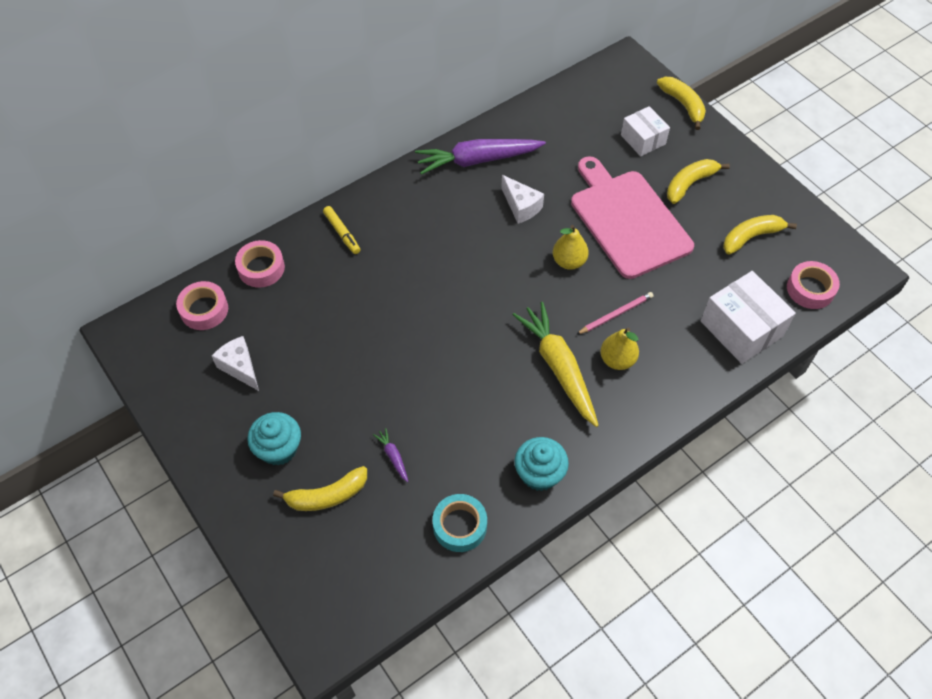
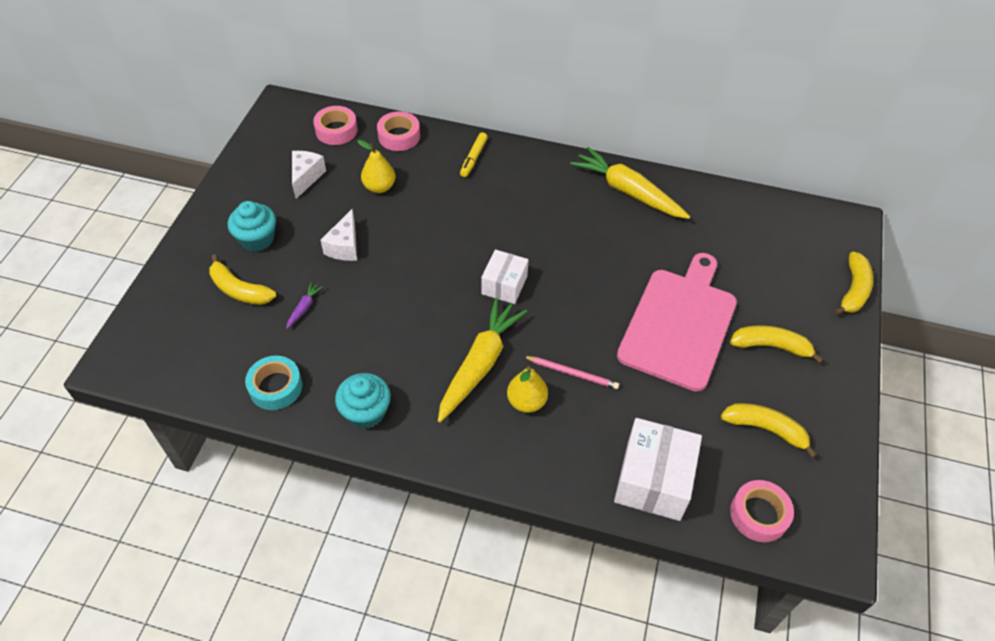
camera: 50 degrees right, 5 degrees down
(477, 160) = (627, 191): purple carrot -> yellow carrot
(521, 207) = (613, 245): white cheese -> white cheese (344, 246)
(569, 261) = (592, 309): yellow pear -> yellow pear (379, 187)
(643, 139) = (778, 284): white box -> white box (504, 285)

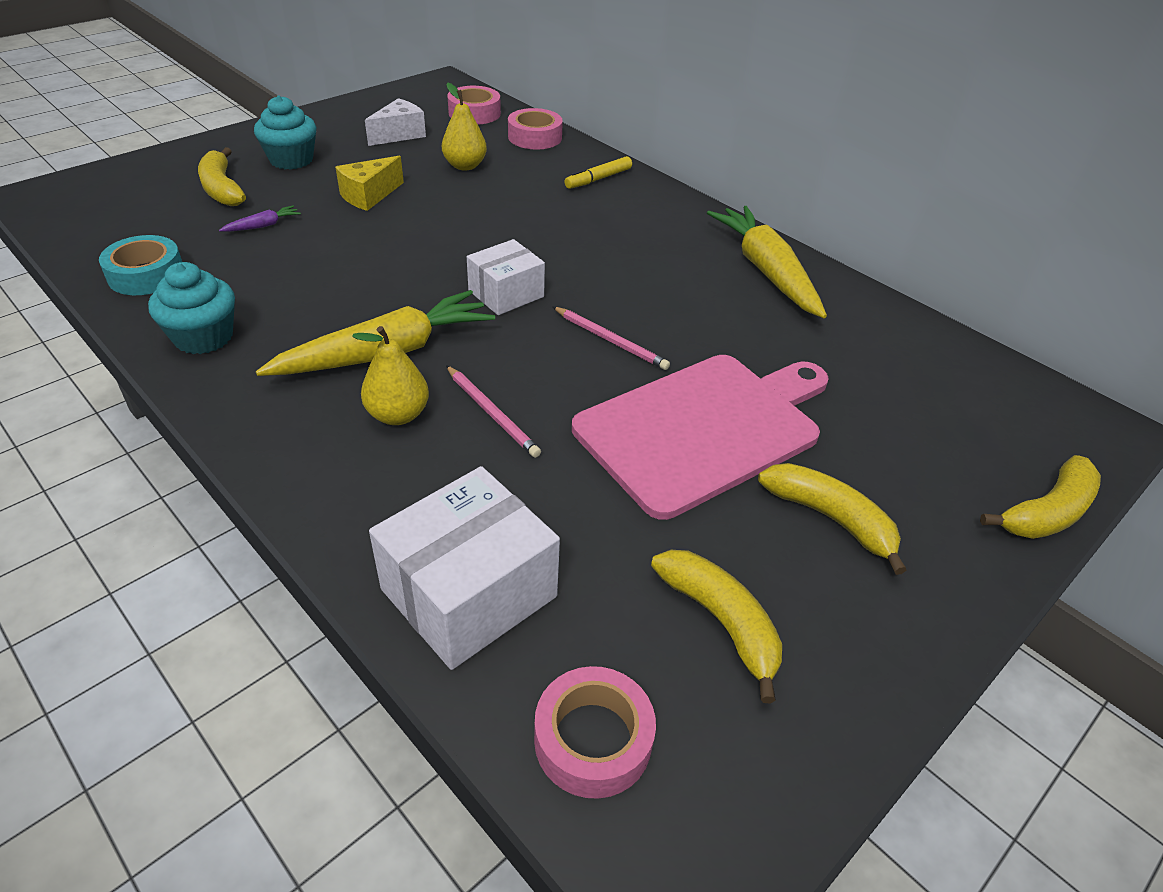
camera: 30 degrees right, 10 degrees down
(344, 246) = (369, 196): white cheese -> yellow cheese
(589, 289) = (610, 340): none -> pink pencil

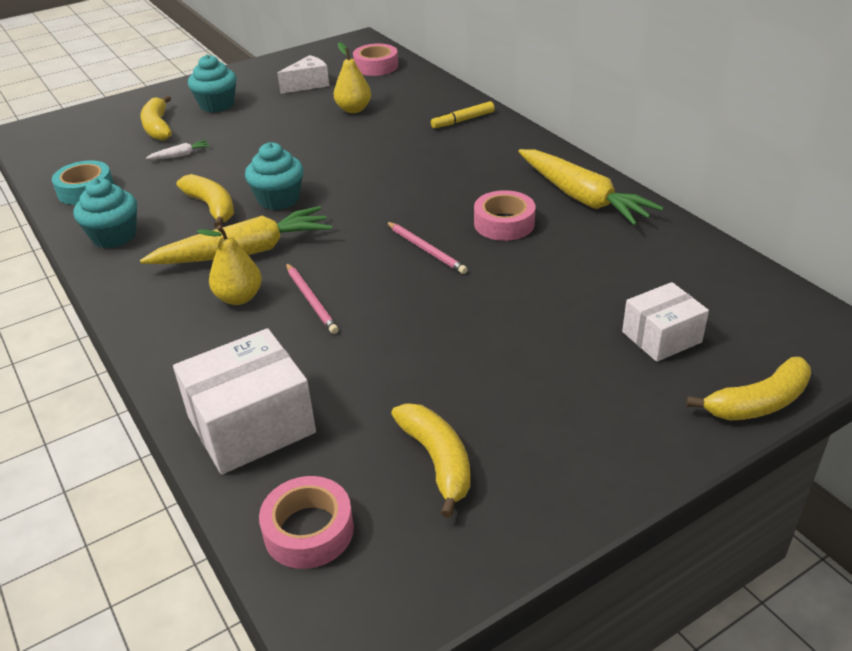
camera: 15 degrees right, 5 degrees down
(263, 225) = (180, 155): purple carrot -> white carrot
(369, 196) = (269, 133): yellow cheese -> none
(408, 281) = (278, 199): none -> turquoise cupcake
(506, 294) = (353, 211): white box -> white box (661, 337)
(535, 137) = (420, 86): pink tape -> pink tape (504, 223)
(704, 429) = (479, 320): pink cutting board -> none
(765, 271) = (582, 198): yellow carrot -> yellow carrot turned 150 degrees clockwise
(830, 518) = (559, 394): yellow banana -> yellow banana (212, 207)

